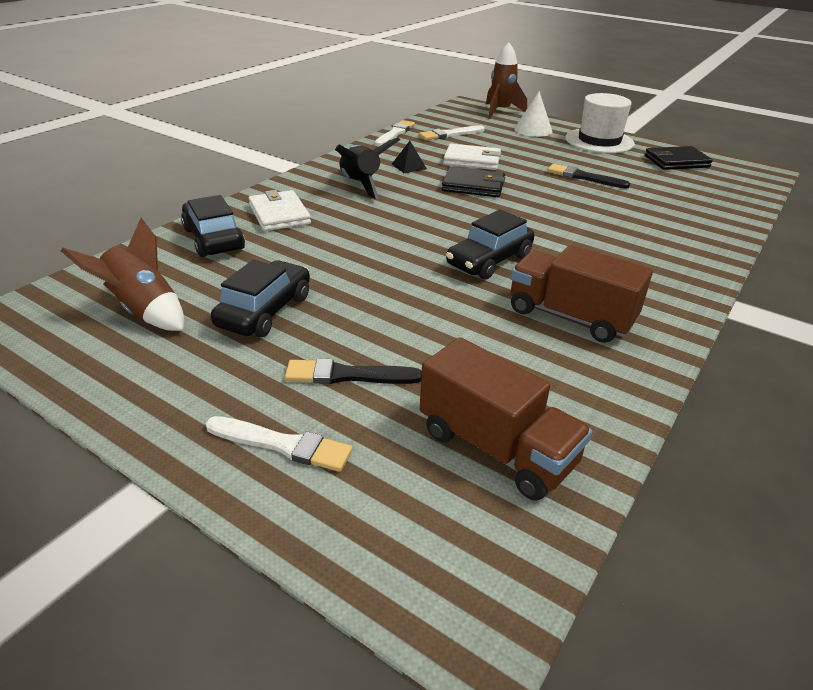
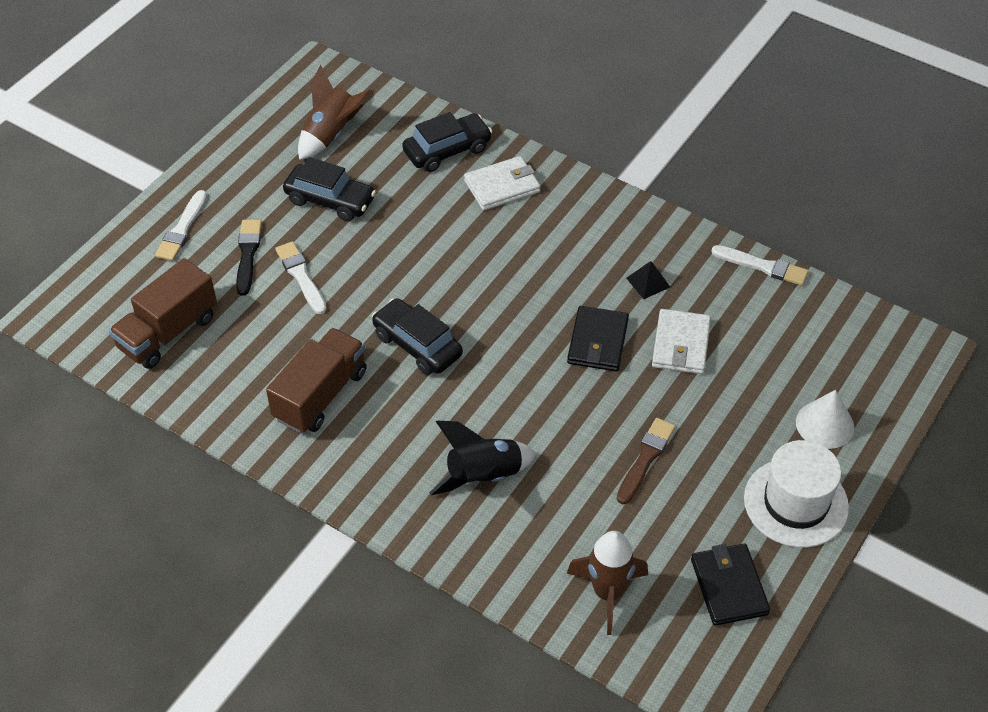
camera: 90 degrees right, 15 degrees up
(360, 185) = (584, 242): black rocket -> black rocket (483, 476)
(450, 134) = (776, 325): white brush -> white brush (301, 276)
(500, 111) = (903, 391): brown rocket -> brown rocket (608, 593)
(584, 177) = (645, 459): black brush -> brown brush

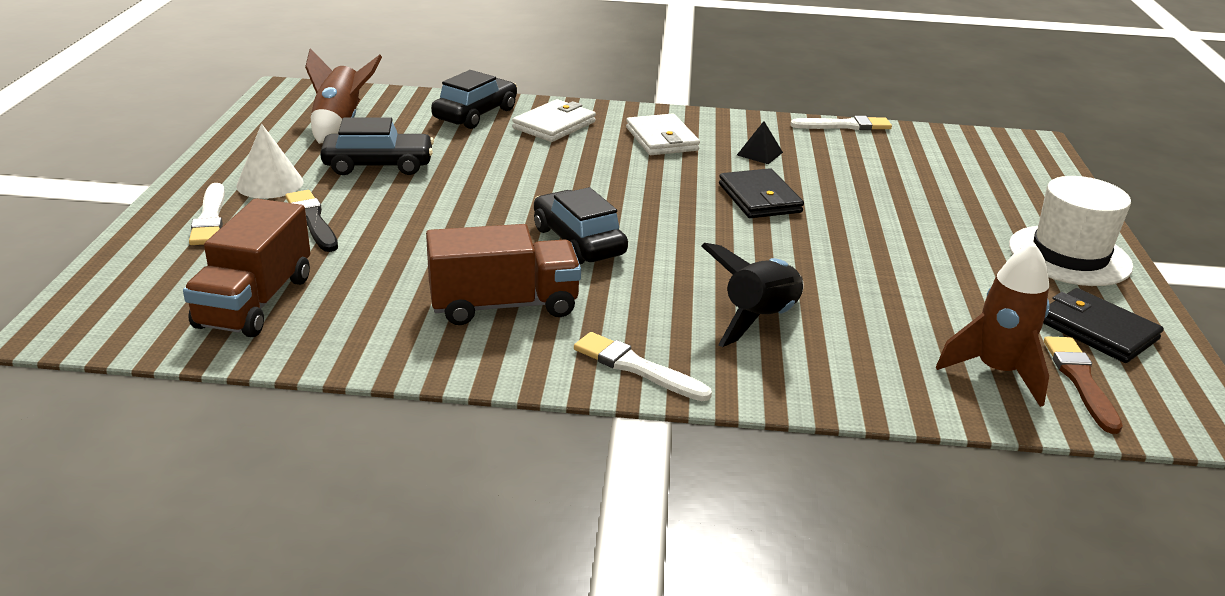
camera: 30 degrees left, 20 degrees down
(301, 276) = (393, 222): white brush -> white brush (637, 367)
(320, 395) = (504, 305): brown truck -> brown truck turned 75 degrees clockwise
(417, 345) = (578, 241): black car -> black car turned 45 degrees clockwise
(645, 459) = (902, 263): brown brush -> brown brush (1080, 381)
(681, 344) = (836, 183): white wallet -> white wallet (662, 139)
(825, 424) = (1021, 202): white cone -> white cone (270, 183)

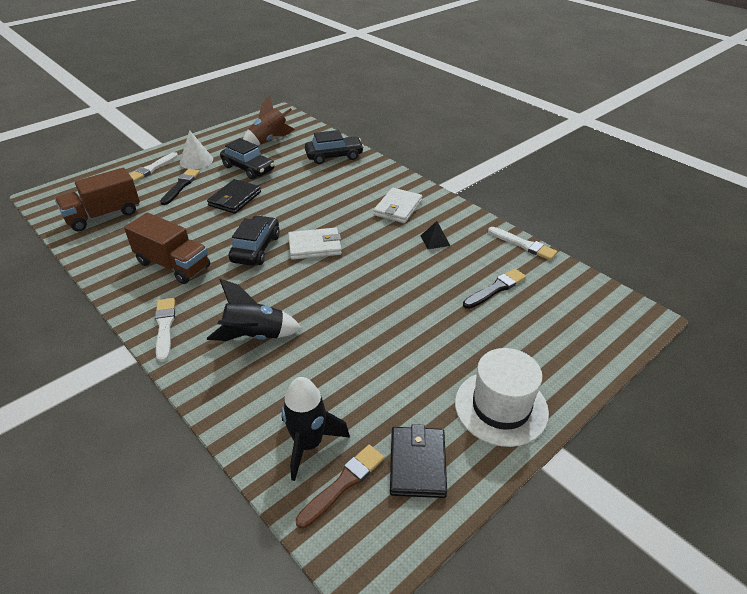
camera: 45 degrees right, 10 degrees up
(554, 125) = (359, 177): white wallet -> white wallet (315, 246)
(759, 198) = (383, 268): black wallet -> black wallet (235, 199)
(892, 171) = (495, 289): none -> black brush
(996, 372) = (308, 444): brown rocket -> black rocket

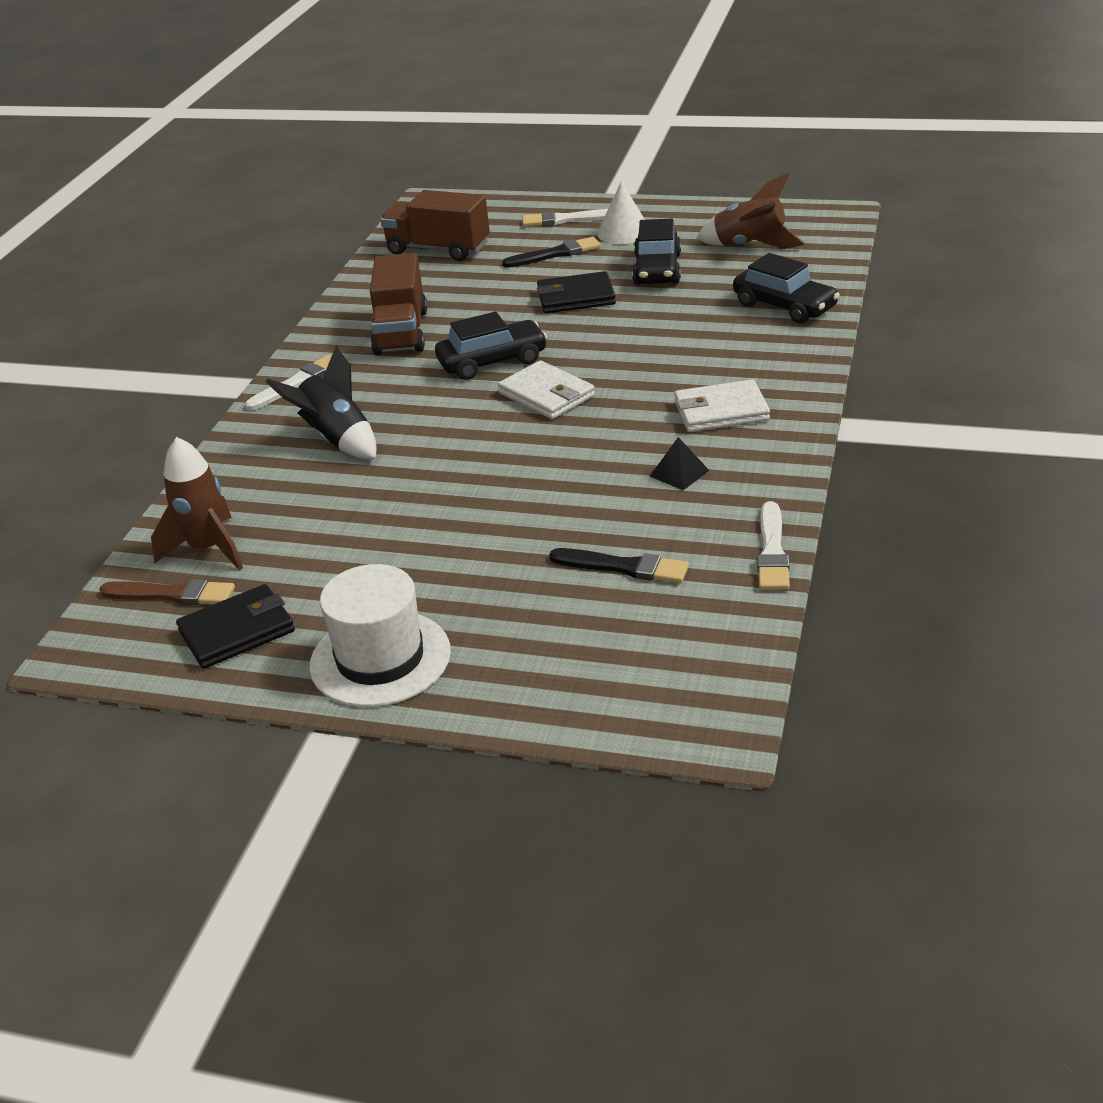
camera: 60 degrees right, 5 degrees down
(308, 444) = (208, 549): black rocket -> brown rocket

